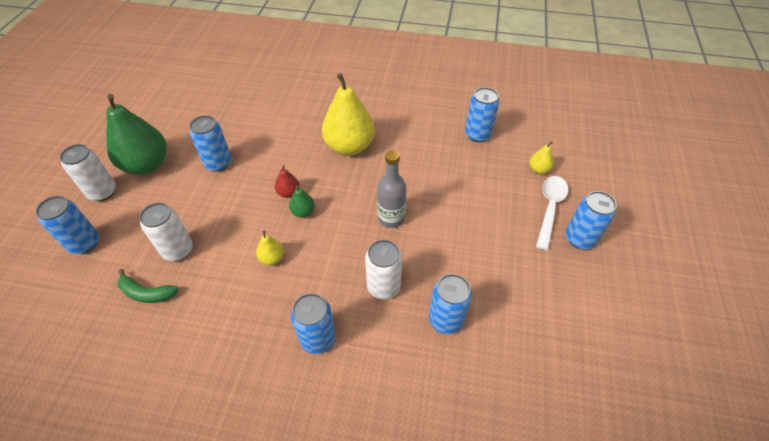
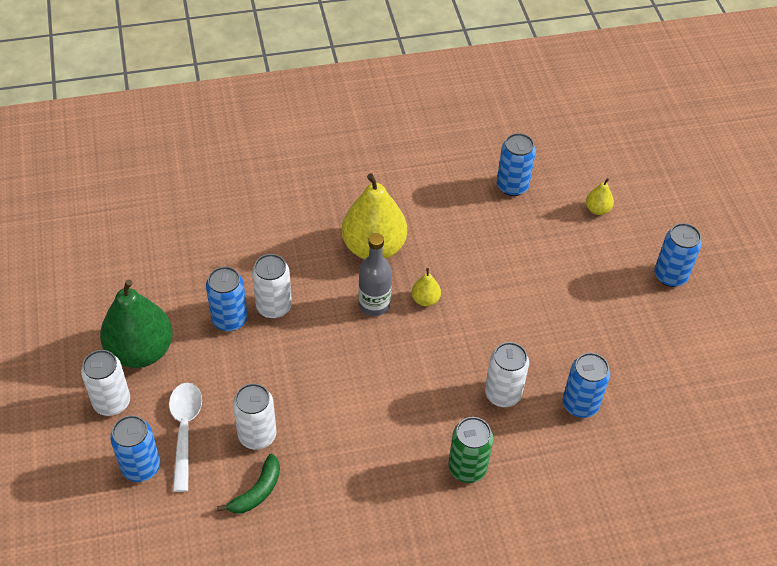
camera: 25 degrees left, 0 degrees up
(147, 293) = (257, 491): green banana -> green banana turned 45 degrees counterclockwise
(253, 164) = (274, 307): none -> white can
(272, 258) = (368, 406): yellow pear -> yellow pear (425, 299)
(288, 193) = (338, 328): red pear -> none
(303, 212) = (369, 344): green pear -> none
(318, 339) = (467, 468): blue can -> green can
(391, 218) = (470, 318): grey bottle -> grey bottle (374, 304)
(550, 208) = (628, 252): white spoon -> white spoon (184, 430)

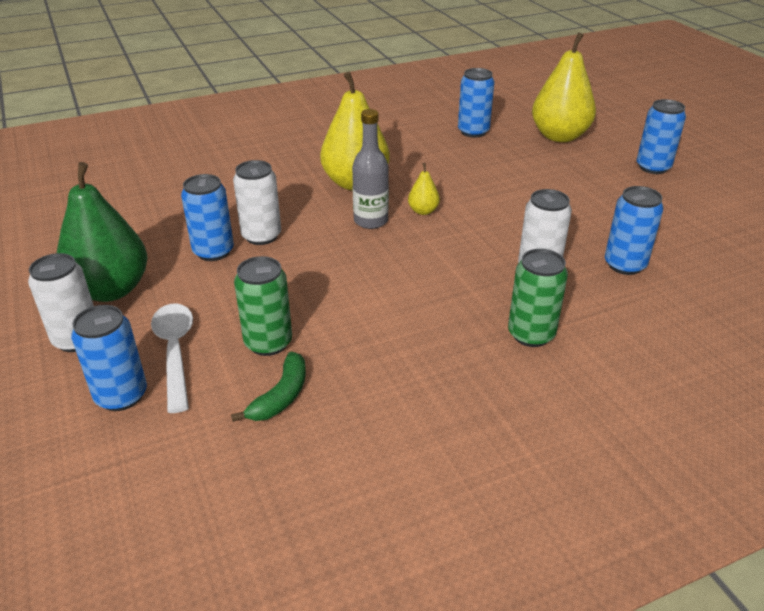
camera: 10 degrees left, 15 degrees down
(257, 435) = (268, 343): white can -> green can
(597, 209) = (559, 136): yellow pear -> yellow pear, size x2.28

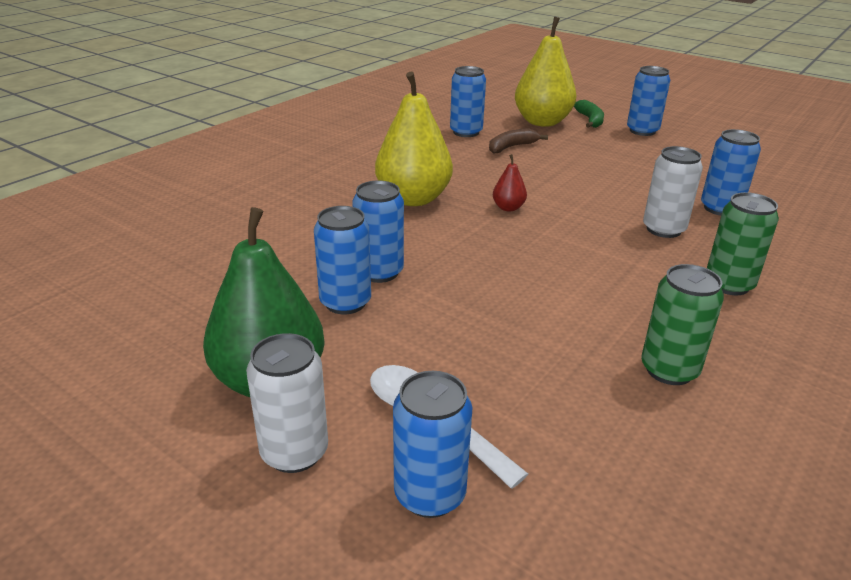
camera: 30 degrees left, 5 degrees down
(261, 236) = (379, 272): white can -> blue can
(268, 343) = (519, 374): green can -> green can (669, 370)
(281, 396) = (598, 421): green banana -> green banana (590, 120)
(371, 221) = (471, 229): grey bottle -> none
(423, 211) = (508, 208): yellow pear -> red pear
(497, 155) = (511, 147): none -> brown banana

